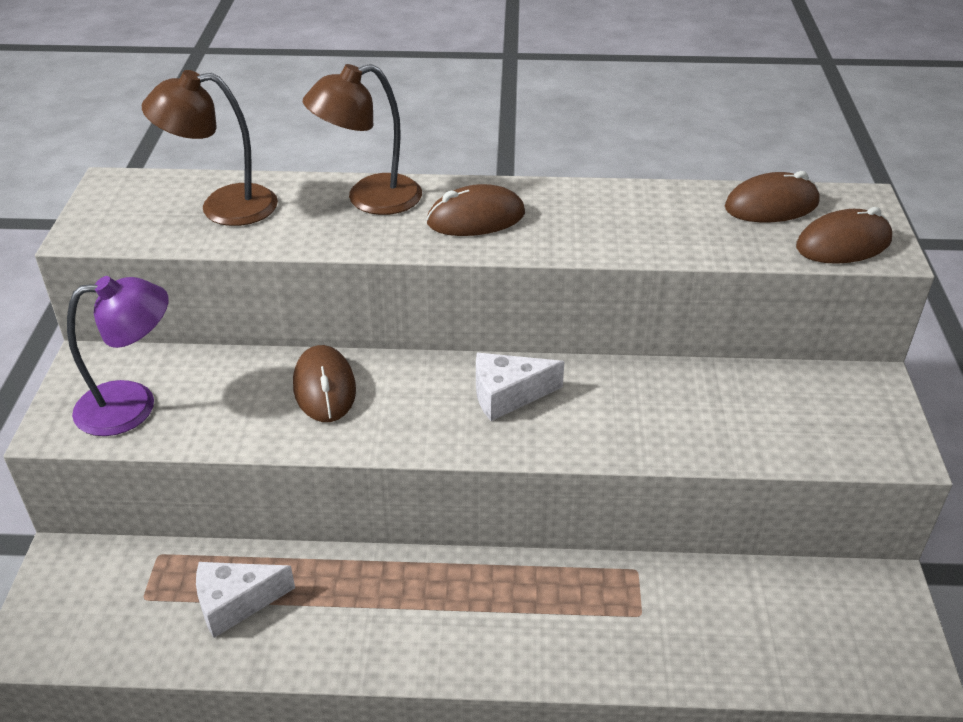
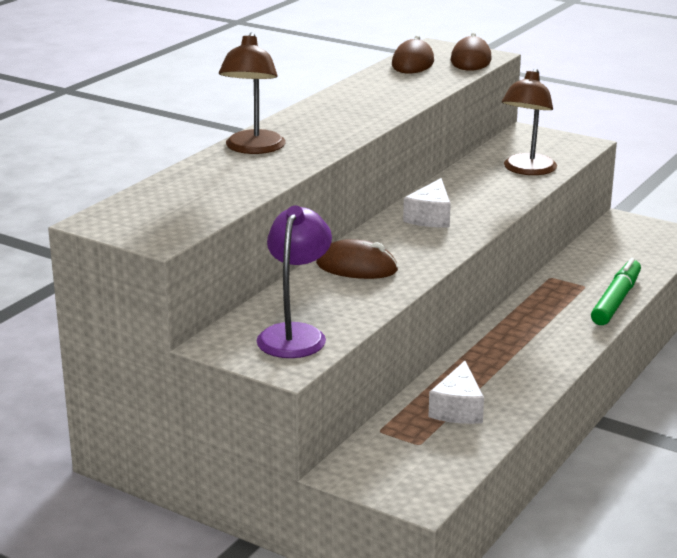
camera: 60 degrees left, 15 degrees down
(223, 207) = (194, 190): brown lamp -> brown lamp (527, 170)
(476, 218) = (322, 127): brown mouse -> none
(624, 664) = (616, 300): none -> green marker

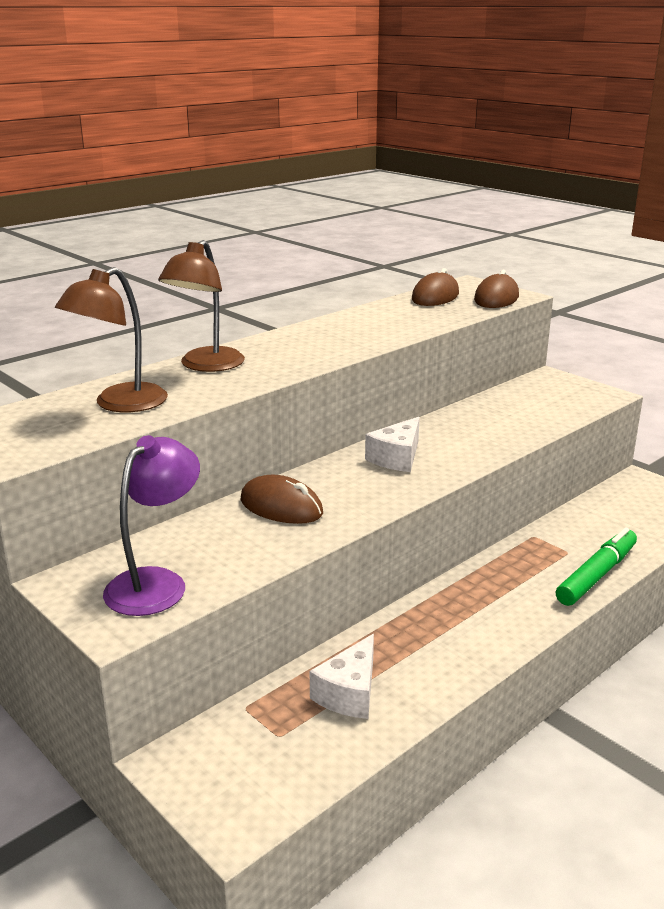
camera: 15 degrees right, 0 degrees up
(527, 170) = (529, 417): brown lamp -> brown lamp (120, 404)

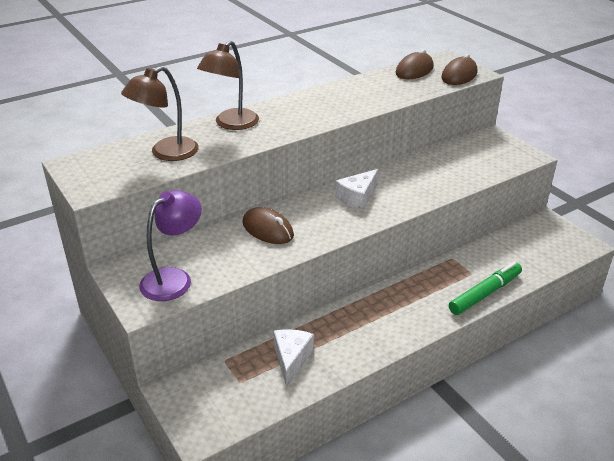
camera: 10 degrees right, 10 degrees up
(349, 693) = (291, 359): white cheese -> white cheese turned 150 degrees clockwise

